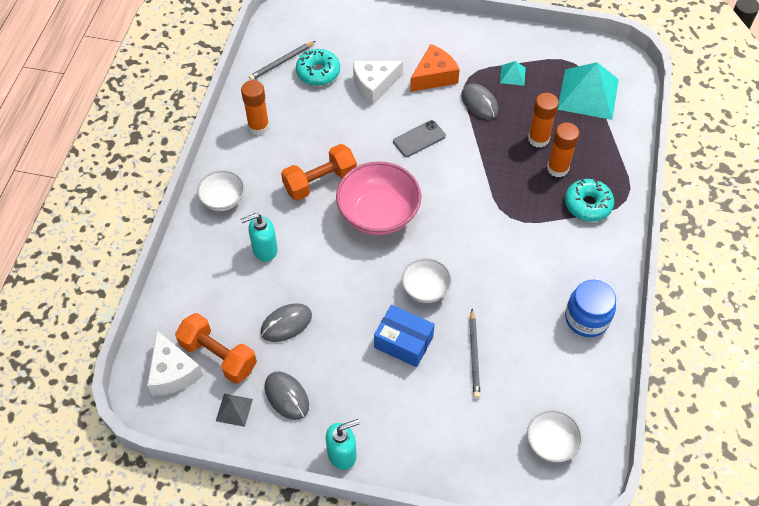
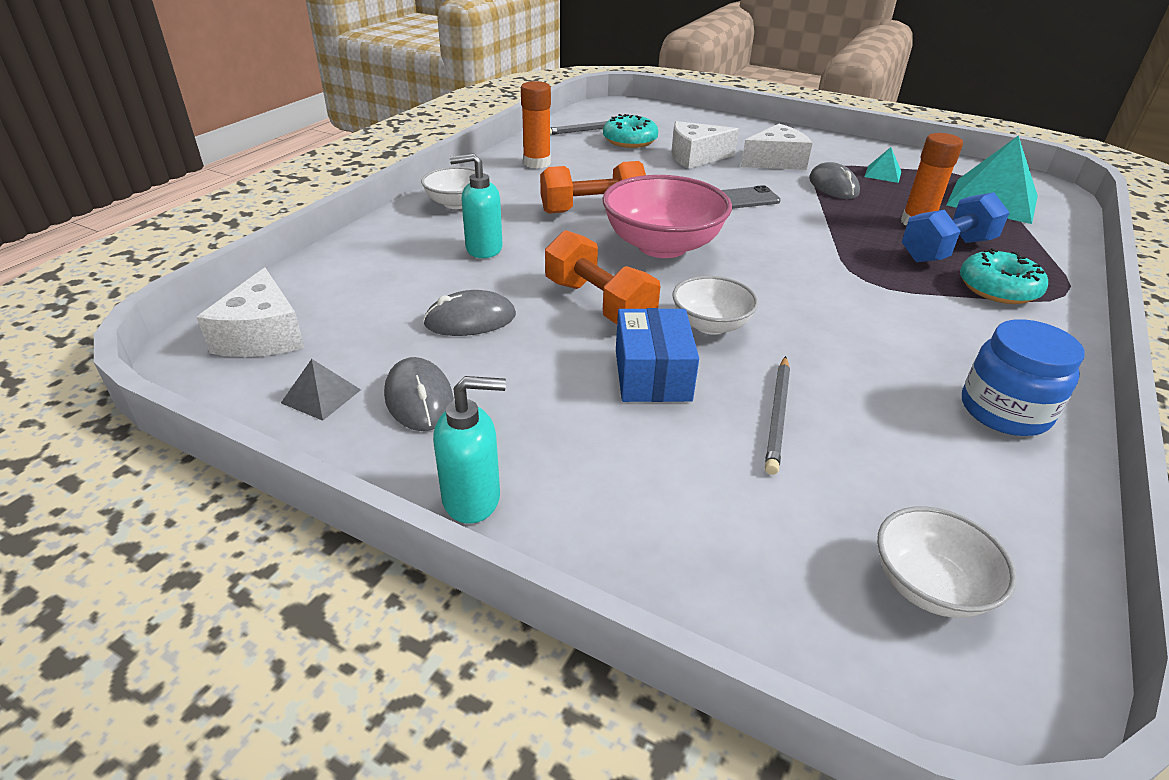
camera: 15 degrees right, 20 degrees down
(218, 356) = (344, 332): orange dumbbell -> orange dumbbell (599, 303)
(403, 342) = (652, 375): blue box -> blue box turned 45 degrees clockwise
(434, 76) = (775, 161): orange cheese -> white cheese
(557, 168) = (946, 250): orange glue stick -> blue dumbbell

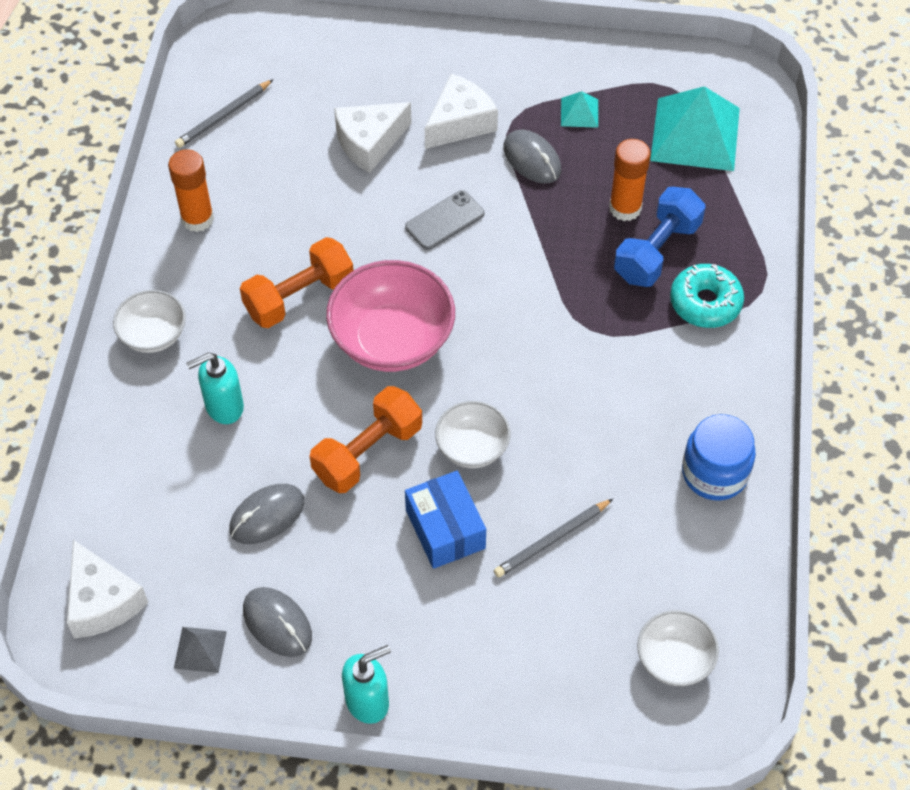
camera: 20 degrees left, 20 degrees up
(599, 303) = (367, 452): orange dumbbell -> orange dumbbell turned 75 degrees counterclockwise
(630, 141) = (281, 128): turquoise donut -> none
(778, 415) = (552, 540): grey pencil -> grey pencil turned 60 degrees clockwise

